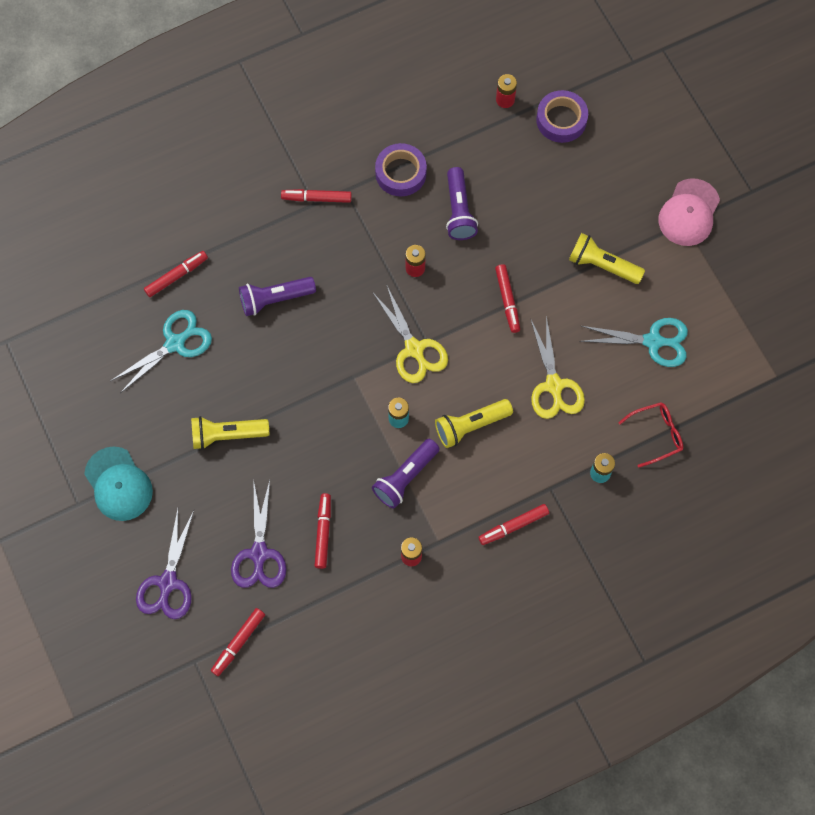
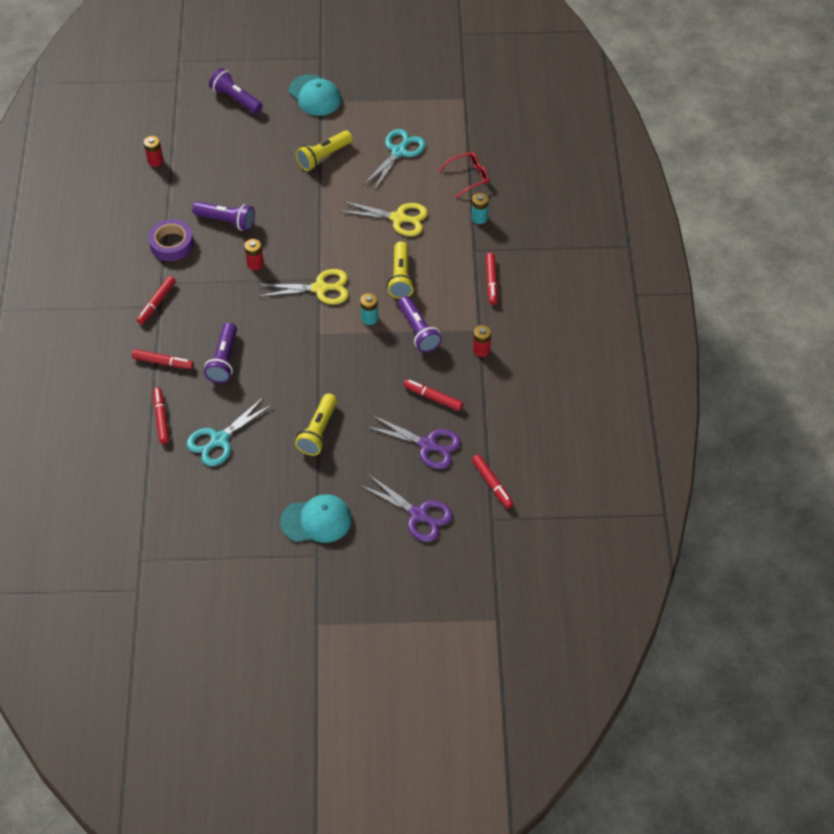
camera: 65 degrees left, 15 degrees down
(175, 343) = (219, 439): turquoise scissors -> turquoise scissors turned 120 degrees counterclockwise
(507, 300) = (316, 220): red marker -> red marker (163, 362)
(561, 120) = (194, 136): purple tape -> none
(638, 134) = (236, 99): none -> purple flashlight
(656, 435) = (468, 177): red glasses -> red glasses turned 60 degrees clockwise
(689, 213) = (315, 95): pink cap -> turquoise cap

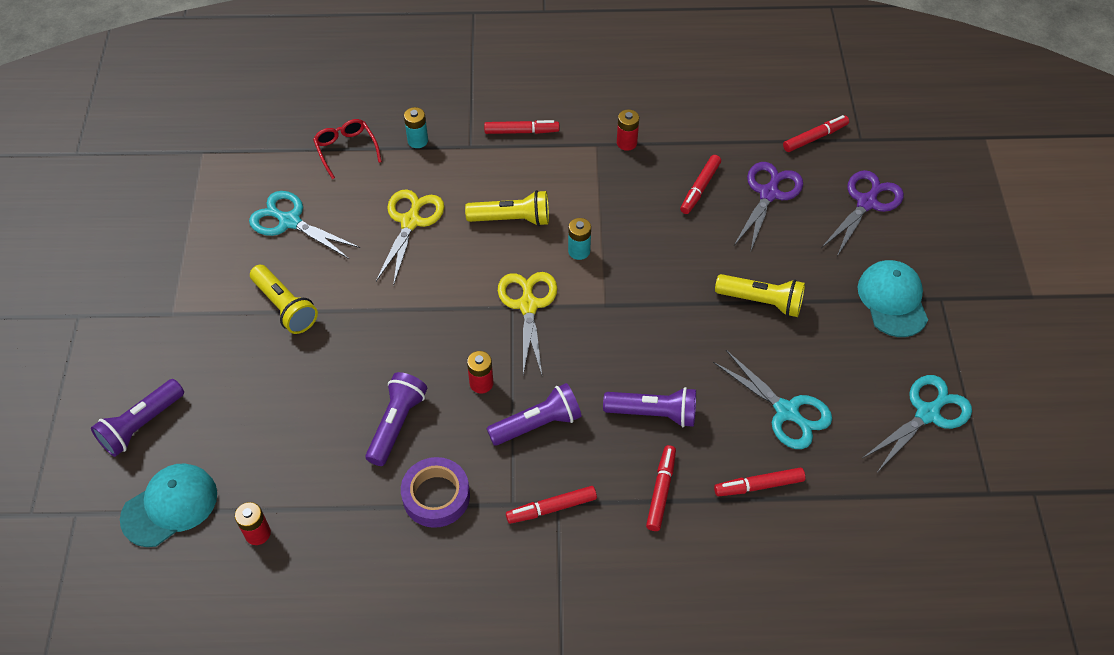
camera: 90 degrees left, 0 degrees up
(156, 303) = (551, 508): red marker -> red marker turned 135 degrees clockwise
(210, 530) = (927, 414): none -> turquoise scissors
(315, 95) = (158, 321): turquoise cap -> turquoise cap (170, 506)
(418, 331) = (599, 201): purple flashlight -> purple flashlight (537, 424)

